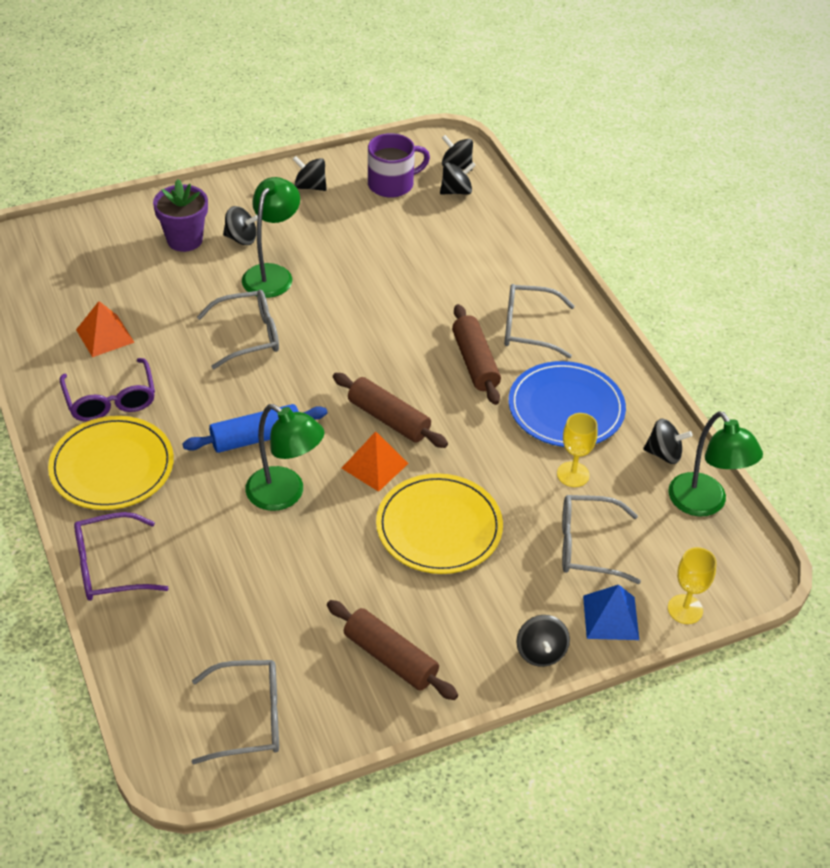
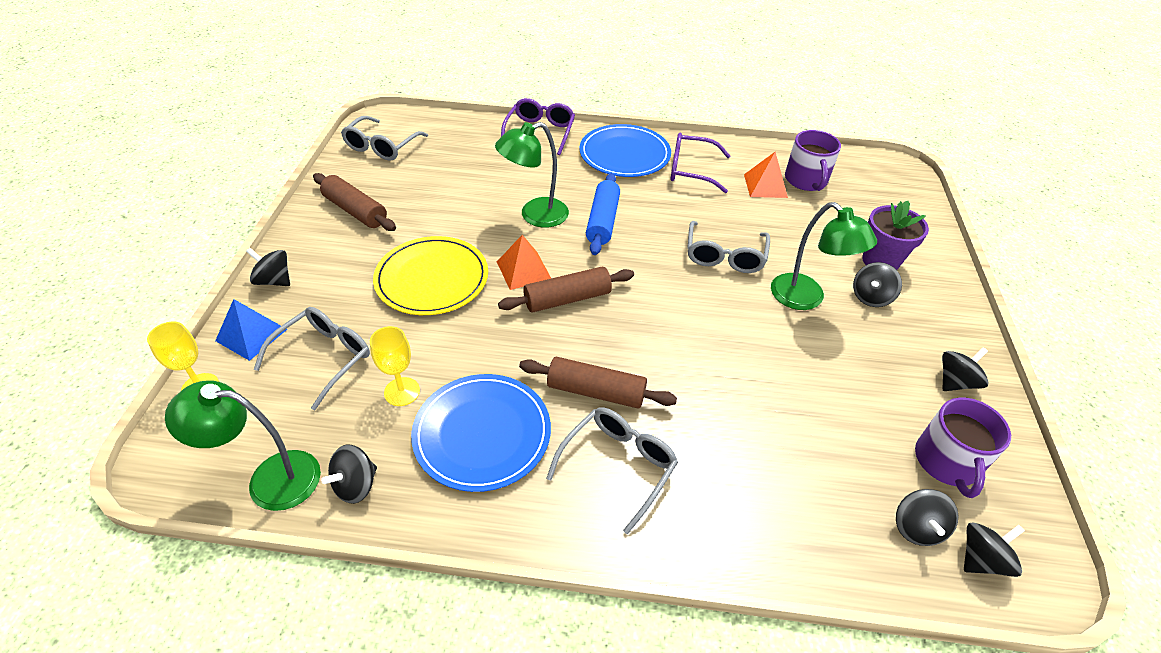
camera: 120 degrees right, 0 degrees up
(74, 309) = (806, 180): none -> purple mug
(112, 466) = (624, 154): yellow plate -> blue plate
(390, 658) = (355, 211): brown rolling pin -> brown rolling pin turned 60 degrees clockwise

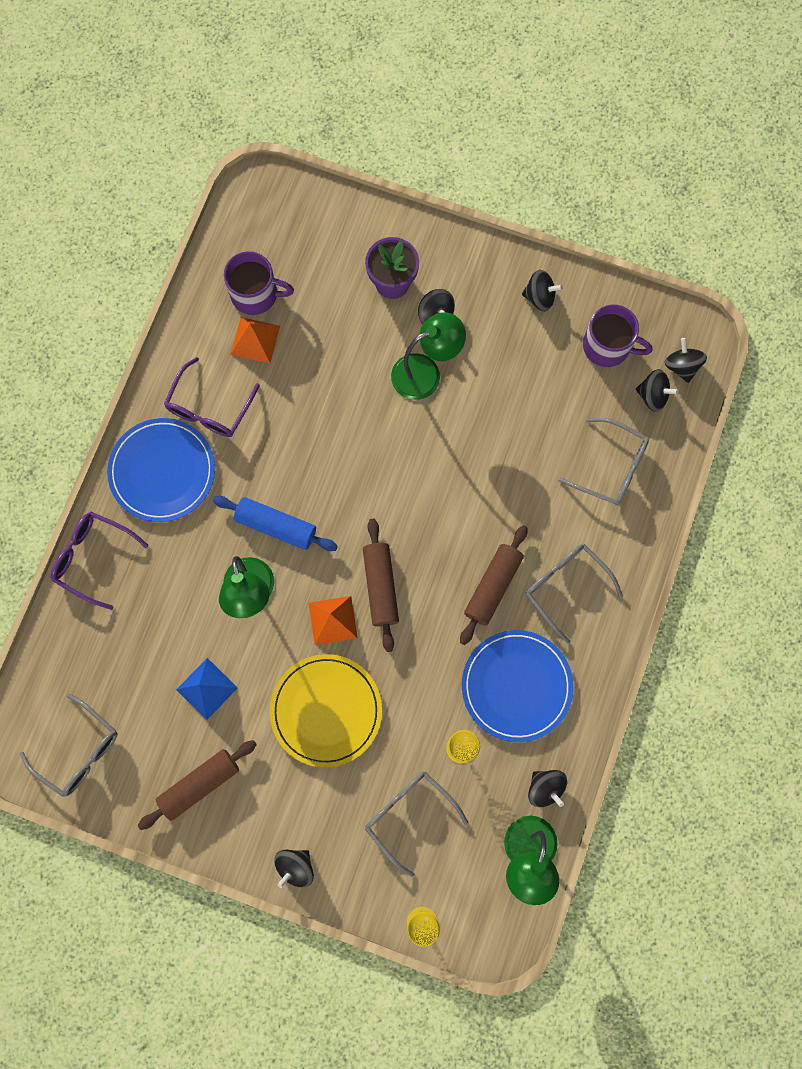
camera: 75 degrees left, 30 degrees up
(251, 335) = (367, 883): blue pyramid -> blue pyramid (207, 688)
(724, 256) = (354, 423): grey glasses -> grey glasses (611, 467)
(955, 382) = (539, 297): black spinning top -> black spinning top turned 120 degrees clockwise

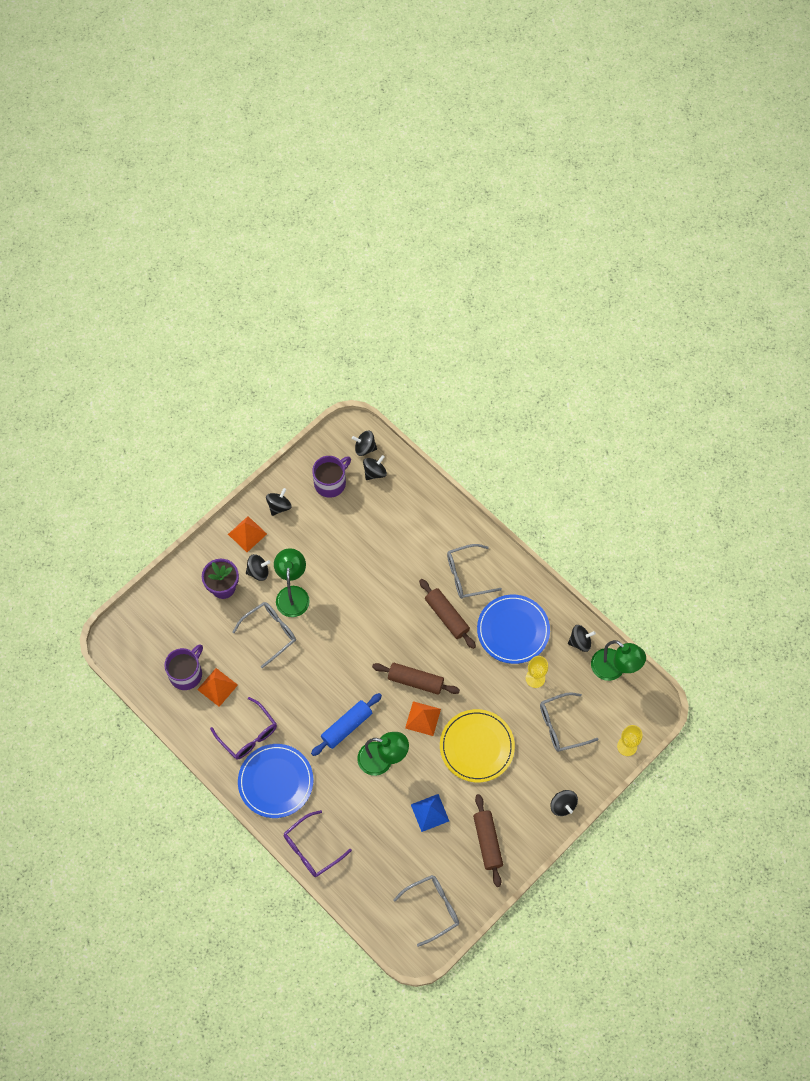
camera: 65 degrees left, 10 degrees down
(480, 276) = (247, 534): none -> orange pyramid
(611, 467) = (407, 516): grey glasses -> grey glasses (270, 633)

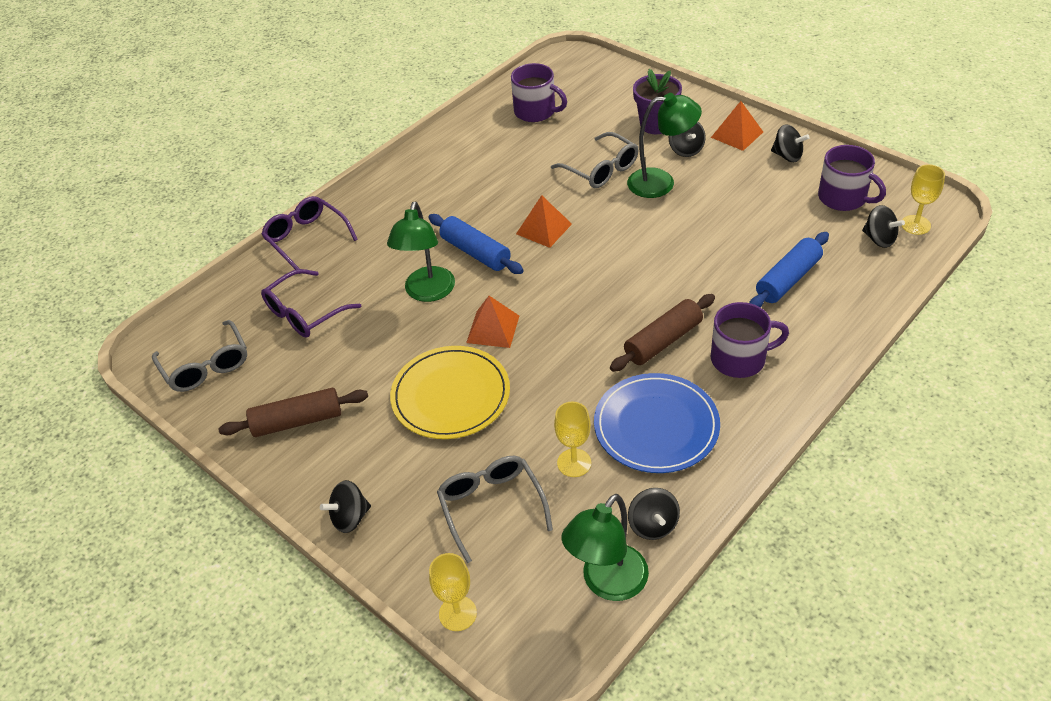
camera: 90 degrees right, 20 degrees down
(217, 687) = (521, 136): orange pyramid -> orange pyramid (544, 229)
(248, 734) = (460, 168): purple glasses -> purple glasses (304, 313)
(275, 781) = (398, 198): blue plate -> none
(364, 448) = (915, 225): black spinning top -> yellow goblet
(403, 534) = (788, 279): none -> blue rolling pin
(415, 681) = (551, 315): brown rolling pin -> none
(430, 812) = (348, 350): blue pyramid -> none
(467, 575) = (739, 359): grey glasses -> purple mug

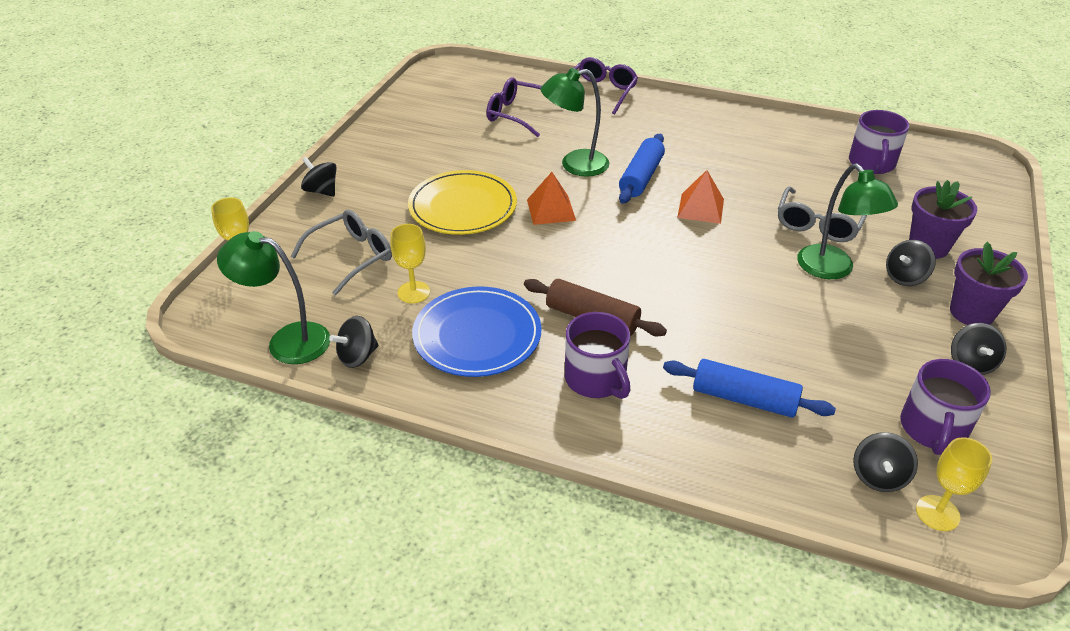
camera: 65 degrees right, 5 degrees down
(206, 366) = (442, 90): grey glasses -> none
(297, 421) = (406, 142): brown rolling pin -> none
(737, 134) = (971, 312): orange pyramid -> purple flower pot

